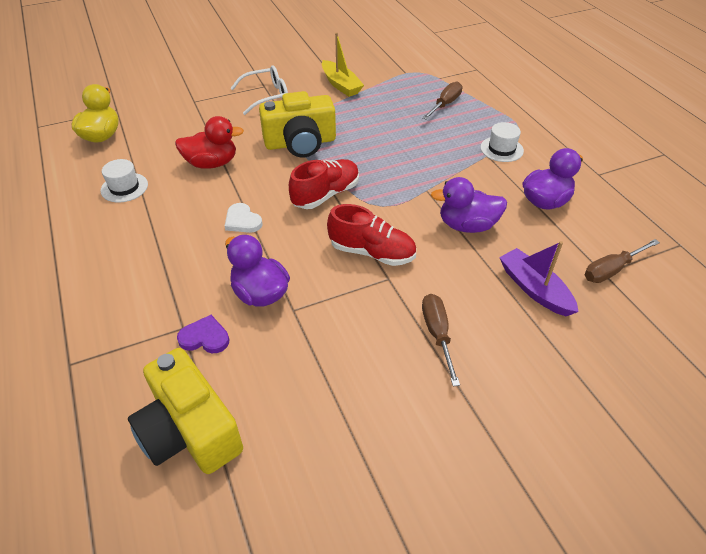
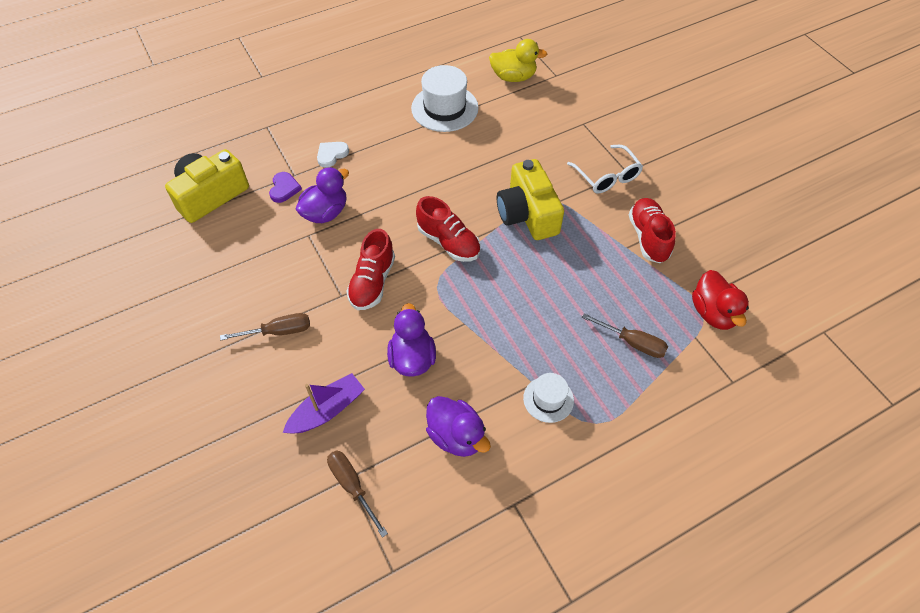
camera: 85 degrees right, 10 degrees up
(124, 187) = (444, 108): white hat -> white hat, size x1.75
(212, 163) = (484, 155): red duck -> red duck (713, 313)
(242, 221) = (408, 189): white heart -> white heart (331, 154)
(341, 85) = (648, 237): yellow boat -> red shoe

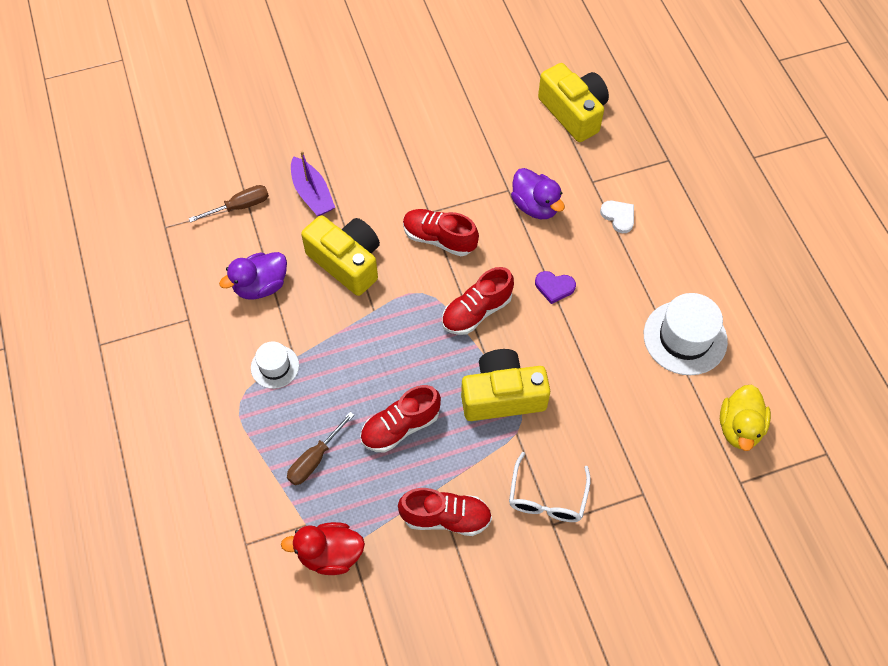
camera: 100 degrees right, 5 degrees up
(279, 331) = (400, 162): brown screwdriver -> none
(284, 188) = (574, 172): purple heart -> purple heart (554, 287)
(412, 358) = (347, 262): purple duck -> yellow camera
(579, 282) = (400, 427): none -> red shoe
(607, 176) = (547, 498): white glasses -> white glasses turned 60 degrees counterclockwise

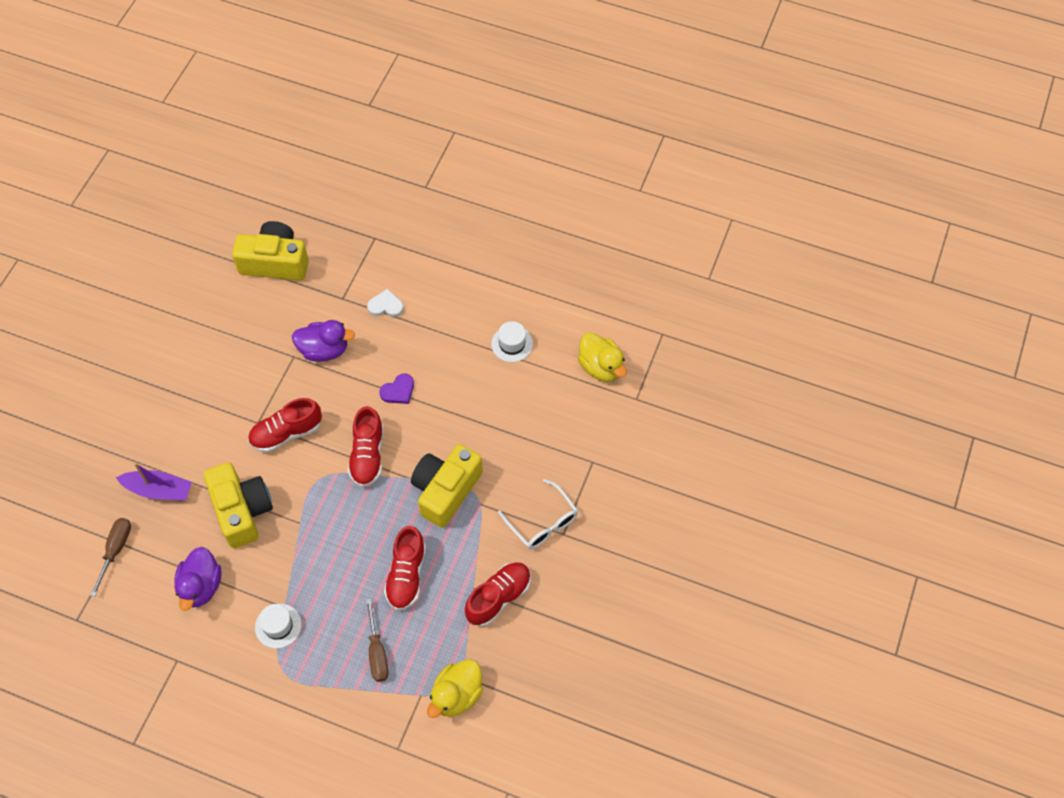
camera: 50 degrees left, 0 degrees up
(330, 554) = (457, 695): red duck -> yellow duck
(347, 262) = (242, 510): yellow camera -> yellow camera turned 75 degrees clockwise
(685, 337) = (512, 344): white hat -> white hat, size x0.57

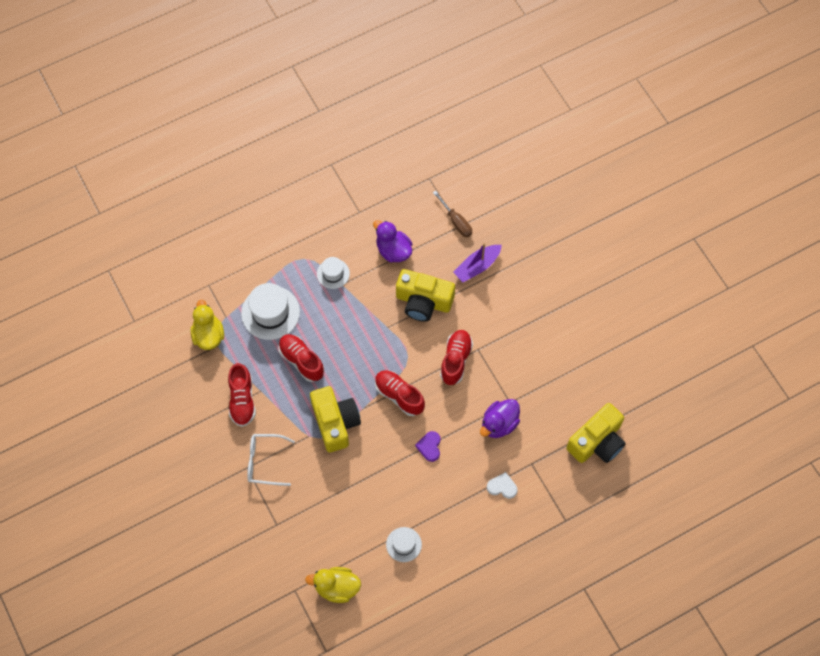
camera: 130 degrees right, 5 degrees up
(377, 652) = (270, 313): brown screwdriver -> white hat
(386, 306) = (502, 486): white heart -> white heart turned 120 degrees counterclockwise

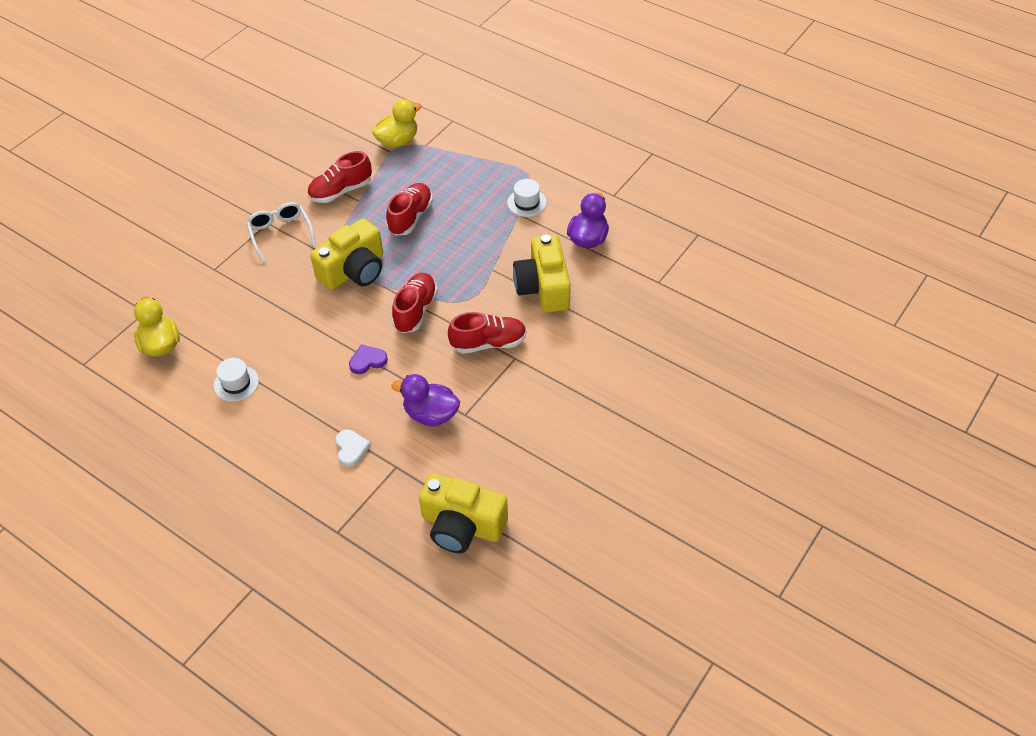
camera: 65 degrees right, 15 degrees down
(270, 313) = (450, 174): white hat -> none
(456, 221) = (662, 277): brown screwdriver -> none
(477, 266) = (620, 317): purple boat -> none

